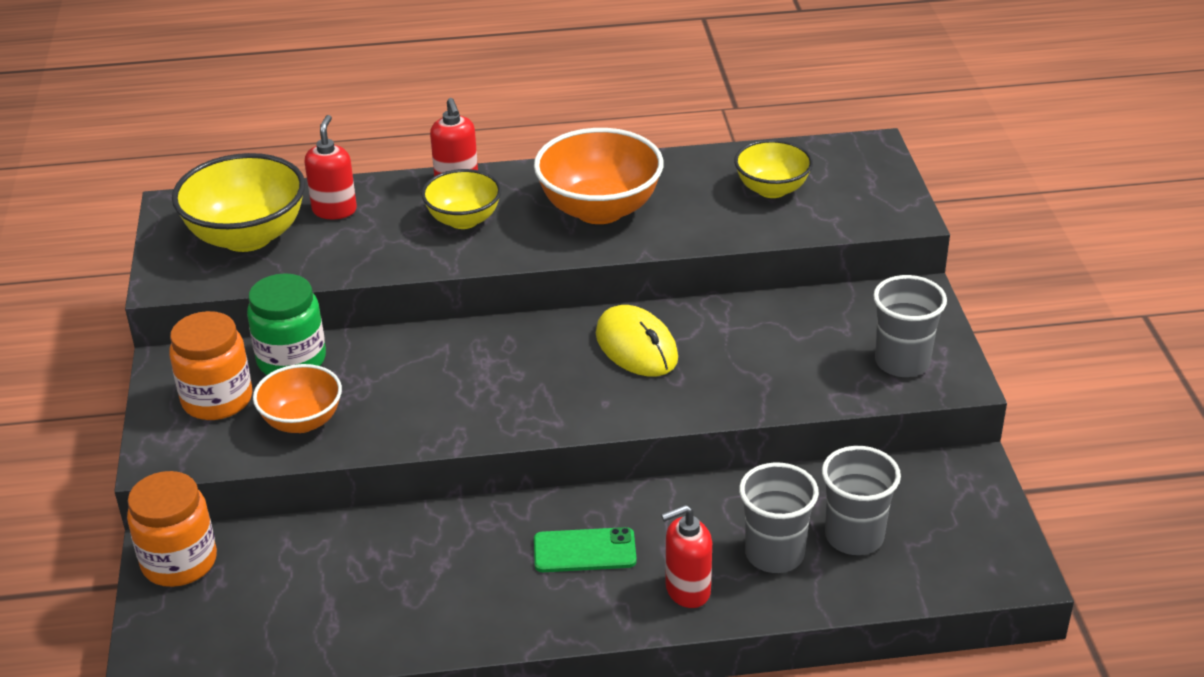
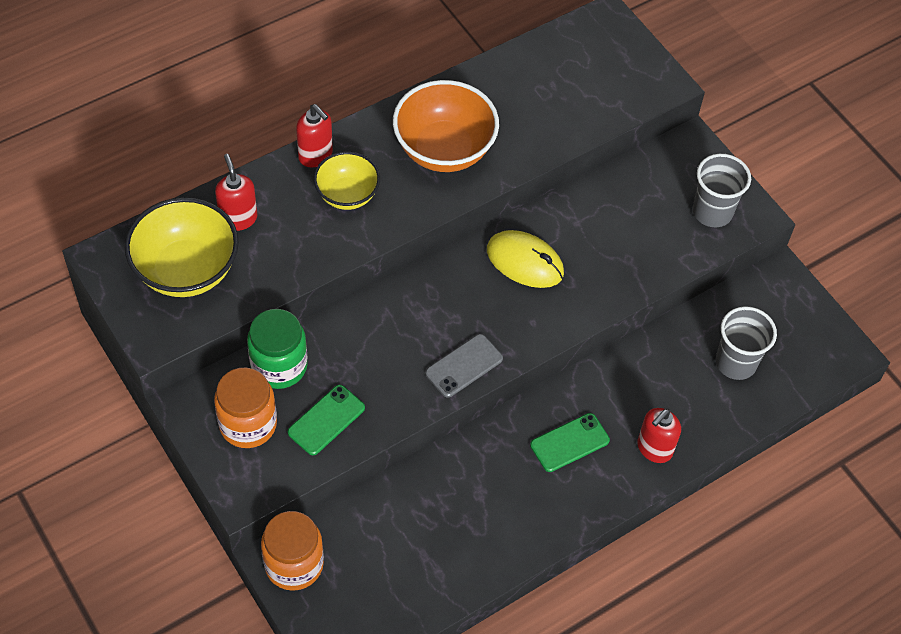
camera: 30 degrees left, 20 degrees up
(302, 421) = (326, 420): orange bowl -> green phone
(494, 419) = (464, 366): none -> grey phone
(772, 189) = (558, 87): yellow bowl -> none
(774, 554) = (693, 397): grey cup -> none

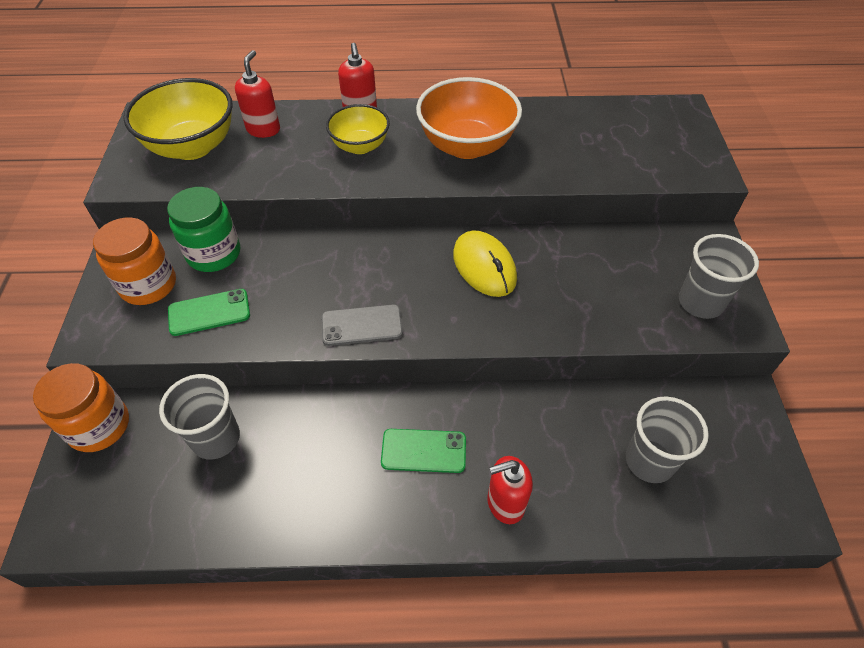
camera: 35 degrees right, 5 degrees down
(400, 521) = (216, 438): none -> grey cup

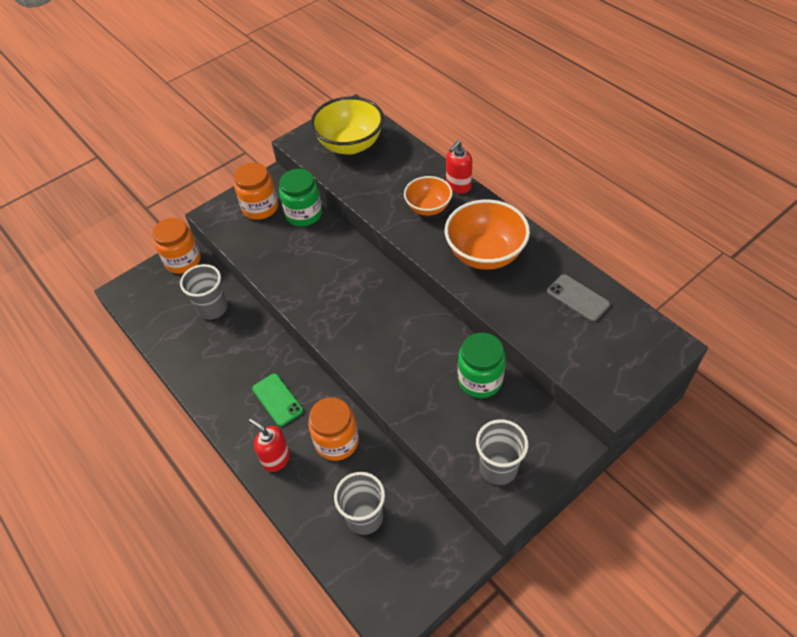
camera: 55 degrees right, 0 degrees up
(209, 312) = (265, 243): green phone -> none
(263, 129) = (395, 159): red soap dispenser -> none
(360, 146) = (428, 208): yellow bowl -> orange bowl
(362, 325) = (315, 310): grey phone -> grey phone (578, 298)
(484, 266) = (413, 335): yellow mouse -> none
(532, 427) = (336, 441): none -> orange jar
(587, 253) = (480, 380): none -> green jar

